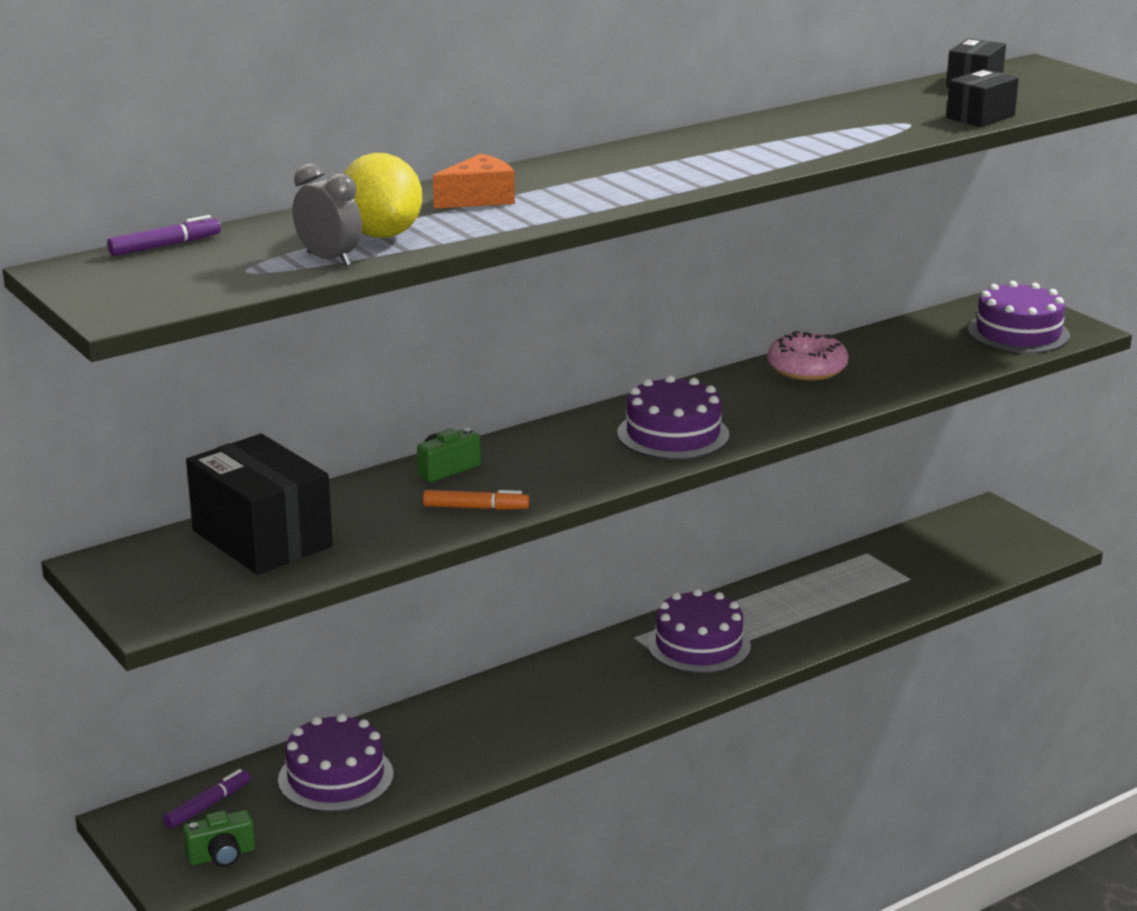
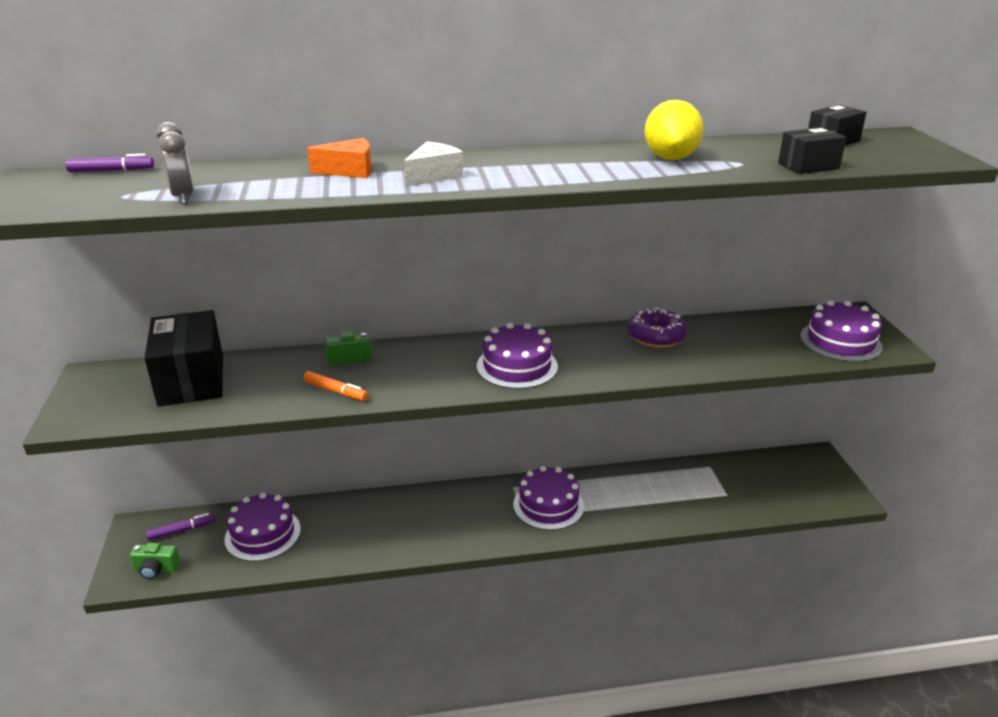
camera: 25 degrees right, 5 degrees up
(381, 234) = (246, 185): yellow lemon -> yellow lemon (670, 158)
(589, 189) = (433, 176): none -> white cheese
(807, 368) = (656, 336): pink donut -> purple donut

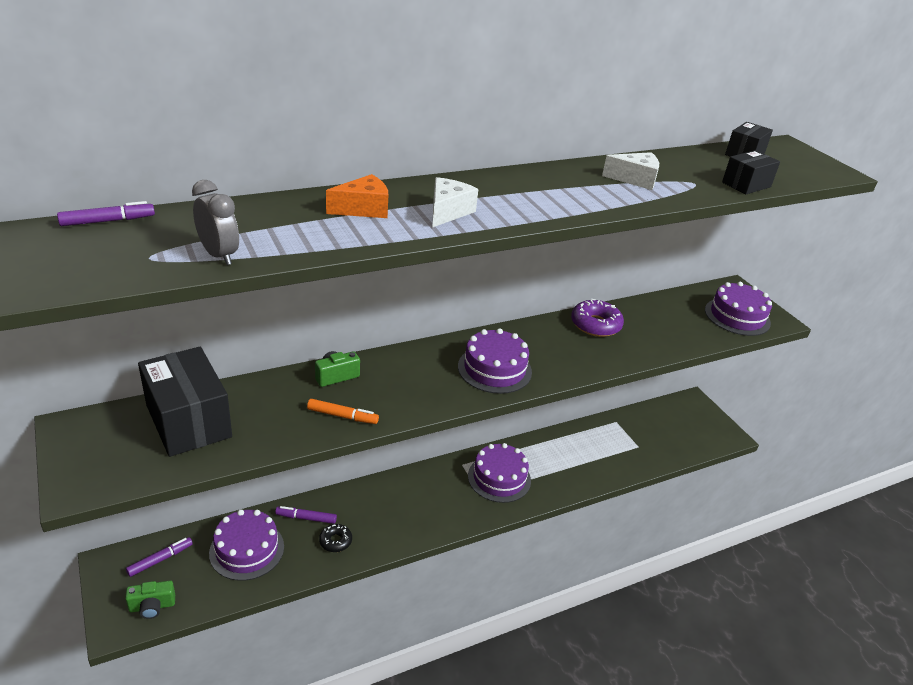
camera: 20 degrees left, 5 degrees up
(331, 514) = (306, 518): none -> purple marker
(351, 540) = (335, 541): none -> black donut
(670, 158) = (635, 179): yellow lemon -> white cheese

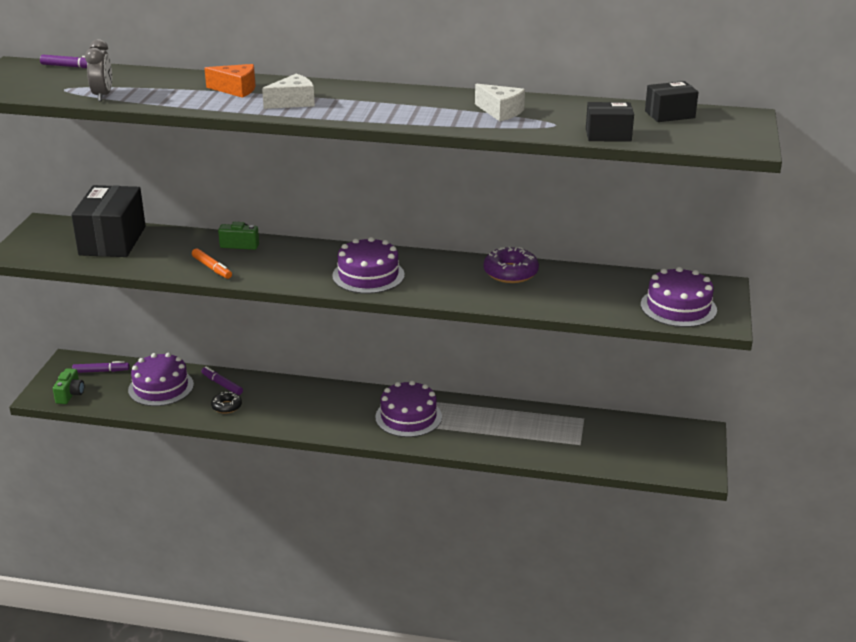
camera: 40 degrees right, 5 degrees down
(152, 606) = (70, 394): green camera -> green camera turned 105 degrees counterclockwise

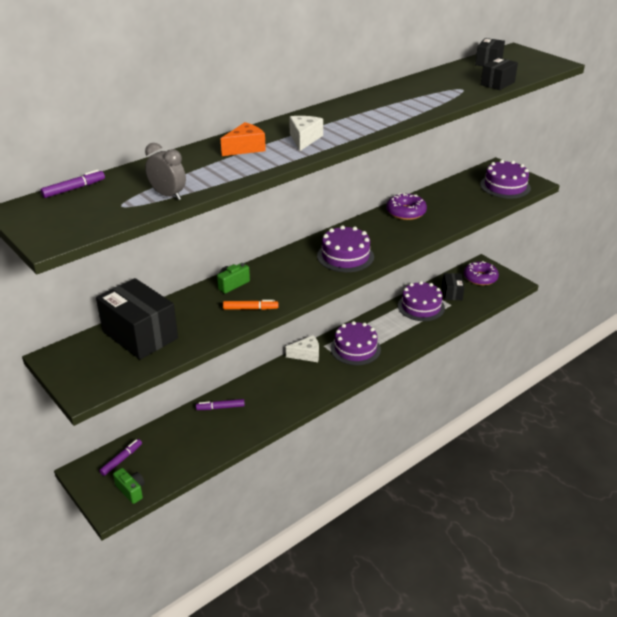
camera: 50 degrees left, 5 degrees up
(161, 387) = (185, 438): purple cake -> purple cake (421, 307)
(227, 406) = (250, 417): black donut -> none
(500, 112) = (420, 94): white cheese -> white cheese (306, 355)
(605, 435) = (452, 293): none -> black box
(669, 442) = (480, 278): none -> purple donut

